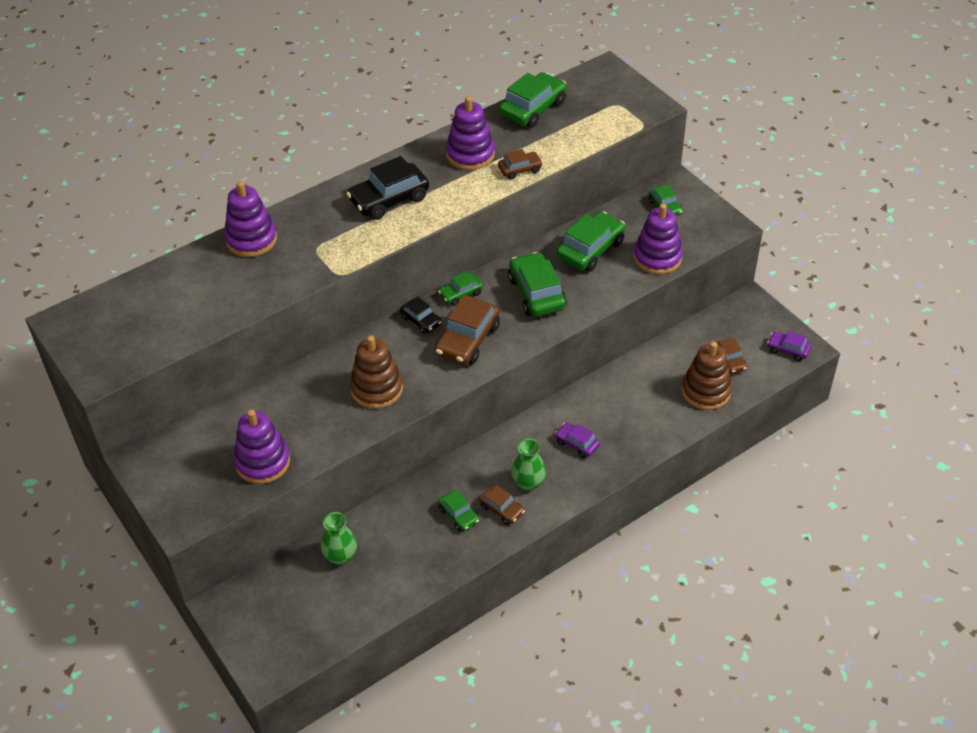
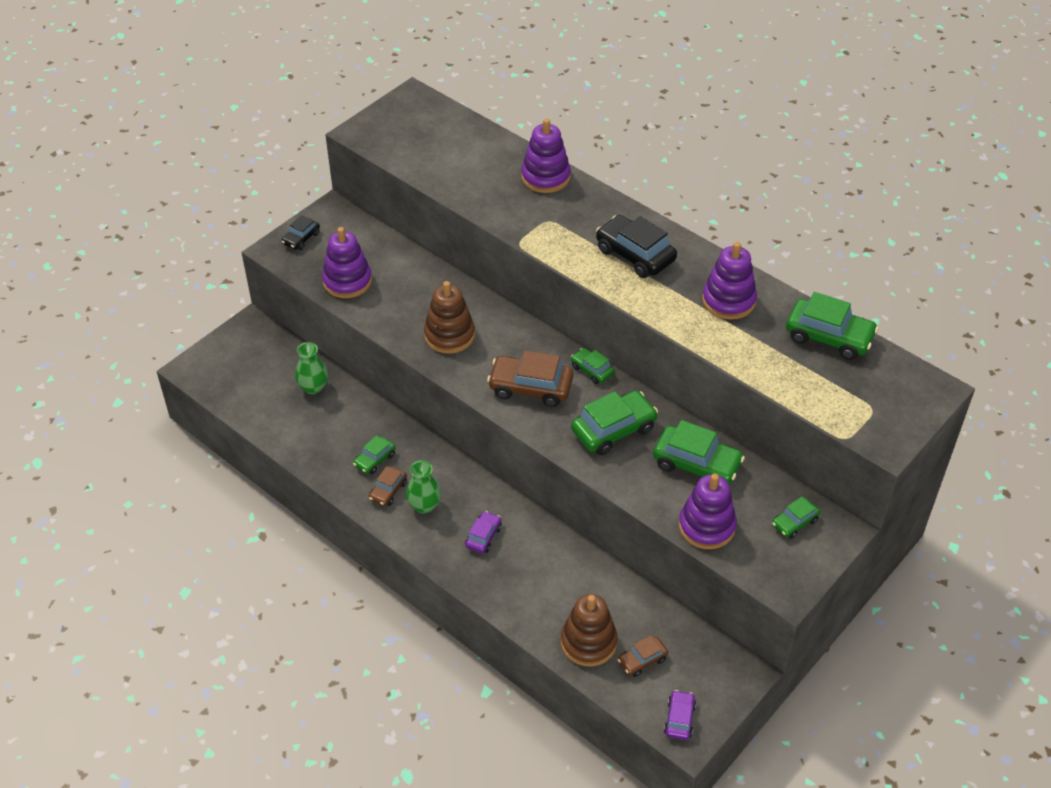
camera: 75 degrees right, 0 degrees up
(421, 320) = (545, 348): black car -> black car (301, 238)
(520, 169) = (721, 344): brown car -> none

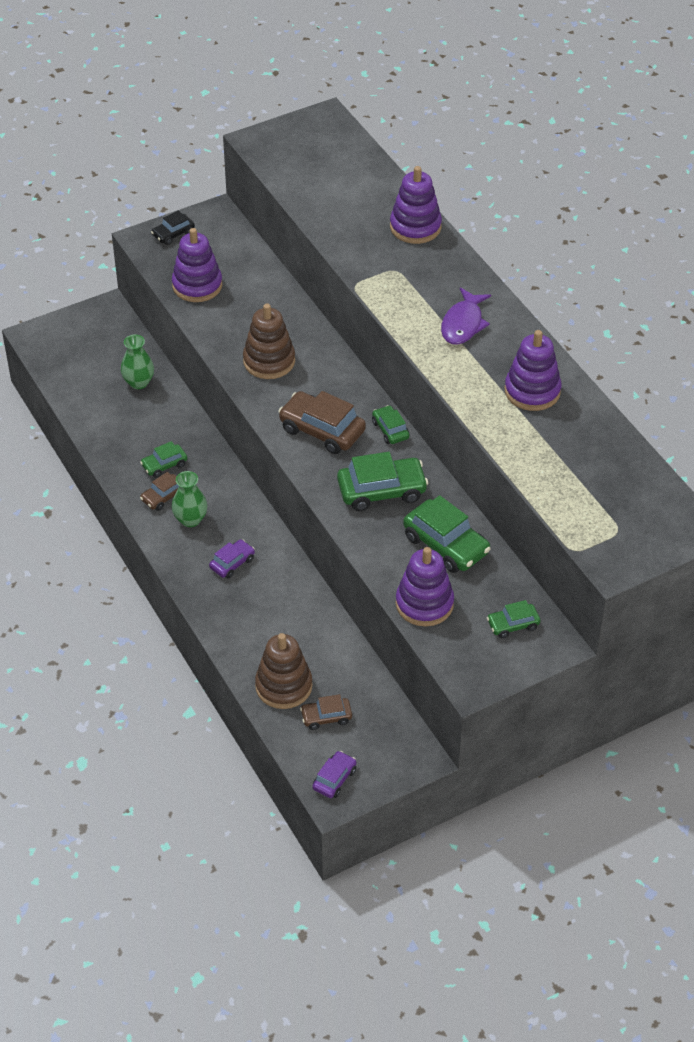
camera: 20 degrees right, 0 degrees up
(635, 255) = (463, 324): black car -> purple fish
(829, 337) = (614, 451): green car -> none

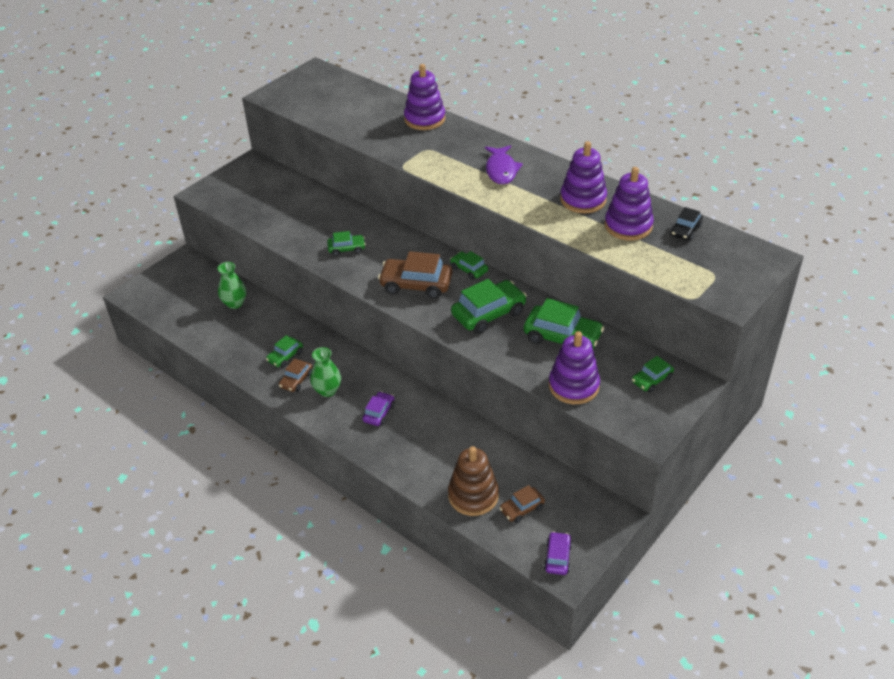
camera: 20 degrees left, 5 degrees down
(173, 234) = (224, 184): black car -> black car (685, 231)
(197, 285) = (261, 213): purple stacking toy -> purple stacking toy (628, 226)
(269, 361) = (346, 249): brown stacking toy -> green car

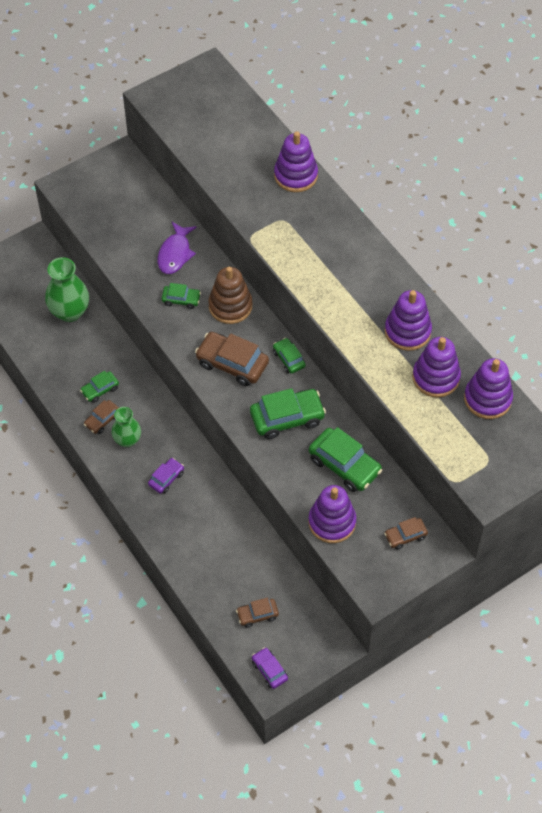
camera: 15 degrees right, 15 degrees up
(235, 303) = (70, 312): green vase -> green vase, size x1.55
(473, 495) = (220, 589): brown stacking toy -> brown stacking toy (230, 306)
(501, 170) = (344, 269): purple fish -> purple fish (175, 254)
(557, 557) = (269, 670): purple car -> purple car turned 60 degrees counterclockwise
(651, 380) = (405, 536): green car -> brown car
(685, 231) = (487, 399): black car -> purple stacking toy

